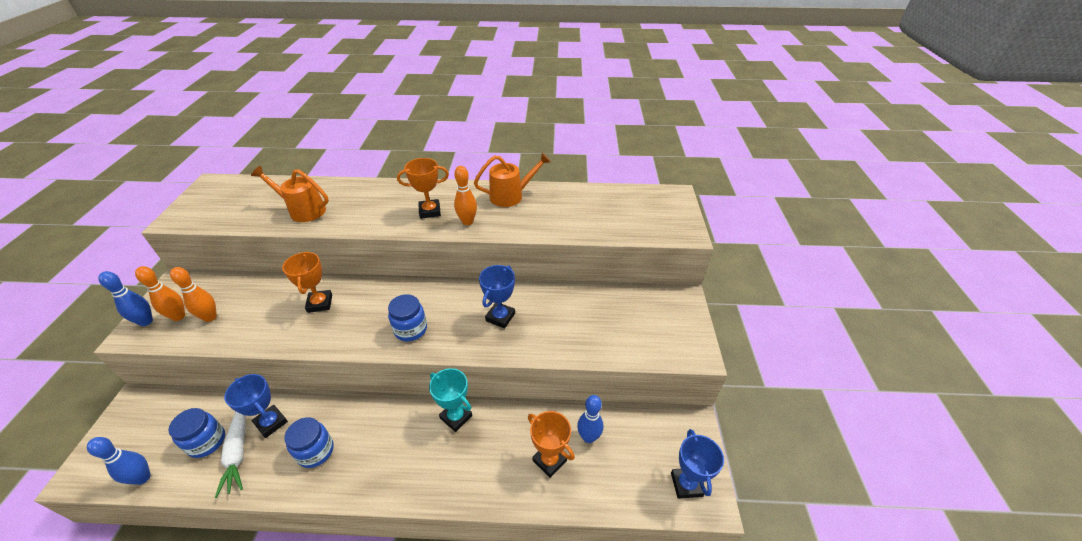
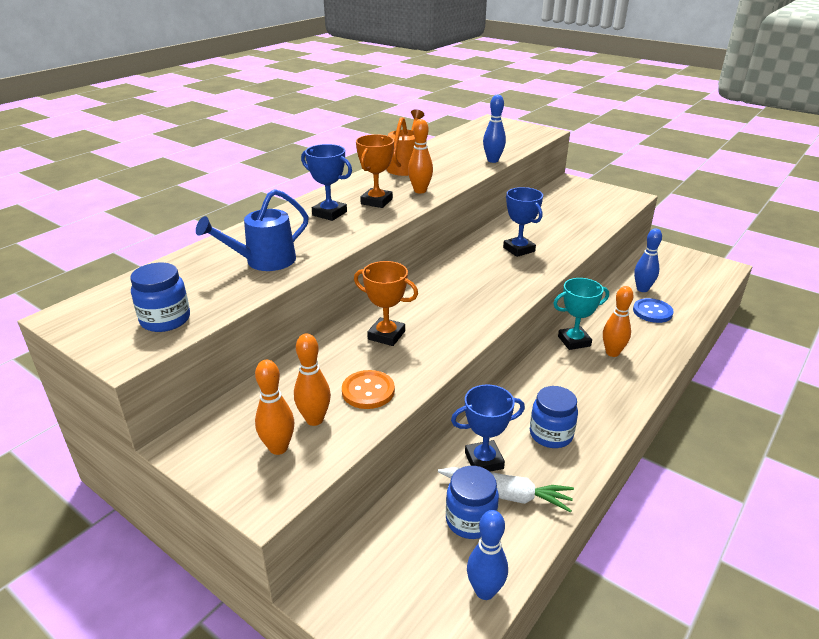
camera: 55 degrees left, 10 degrees down
(146, 321) = (252, 481): blue bowling pin -> blue bowling pin (493, 160)
(248, 326) = (368, 391): none -> orange button
(302, 210) = (263, 262): orange watering can -> blue watering can
(410, 329) = (489, 293): blue jar -> blue jar (165, 320)
(454, 452) = (612, 353): none -> orange bowling pin
(549, 460) = (652, 312): orange trophy -> blue button
(686, 484) = (707, 269): blue trophy -> blue trophy (329, 213)

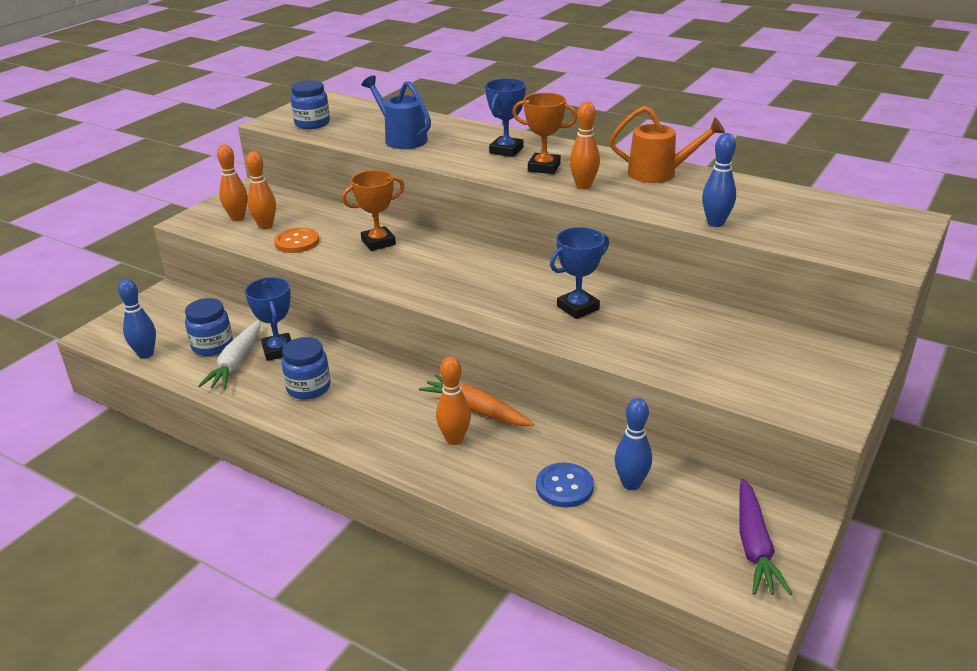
camera: 85 degrees right, 0 degrees up
(386, 335) = (378, 242): orange trophy -> orange trophy turned 45 degrees clockwise
(574, 341) = (476, 410): turquoise trophy -> orange carrot
(682, 261) = (754, 546): none -> purple carrot

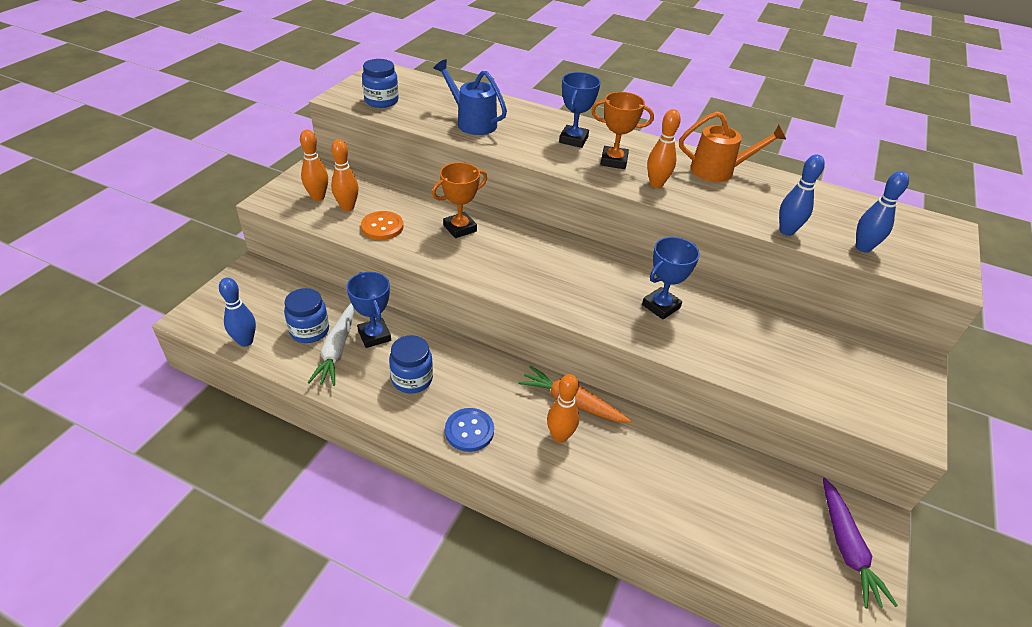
camera: 10 degrees left, 10 degrees up
(564, 487) = (670, 488): blue button -> blue button (469, 431)
(631, 484) = (726, 482): blue bowling pin -> blue bowling pin (863, 247)

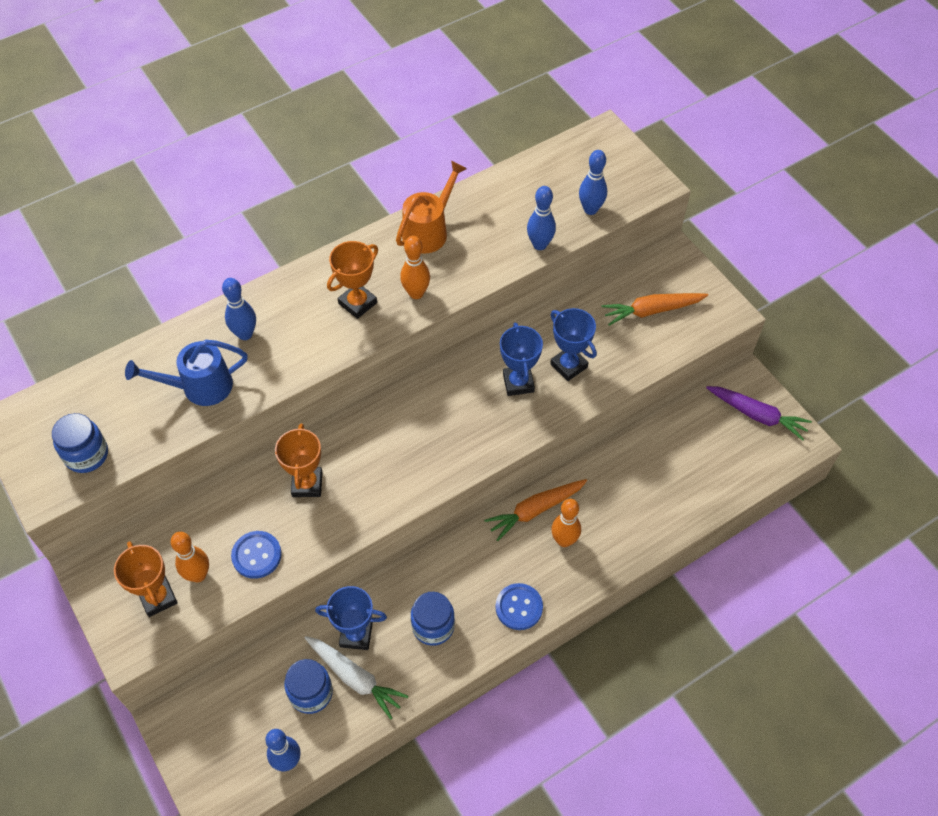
camera: 55 degrees left, 15 degrees up
(318, 197) = (158, 598): orange bowling pin -> orange trophy
(382, 227) = (256, 555): orange button -> blue button
(532, 125) = (245, 334): none -> blue bowling pin
(573, 139) = (297, 314): blue trophy -> blue trophy (569, 365)
(836, 368) = (652, 311): none -> orange carrot

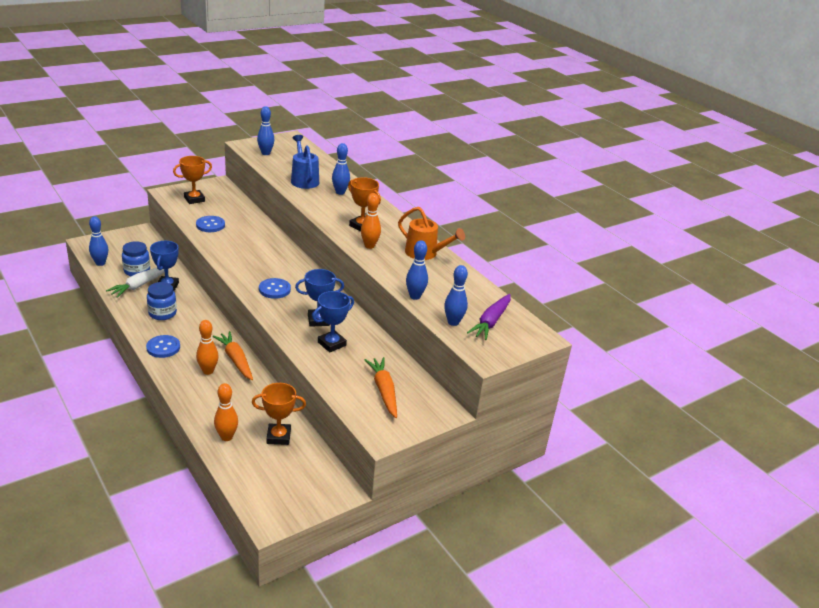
camera: 85 degrees right, 25 degrees down
(86, 455) = (265, 153): blue jar -> blue bowling pin
(198, 575) = (204, 209): orange bowling pin -> orange bowling pin (226, 437)
(307, 484) = (253, 241): orange trophy -> orange trophy (278, 437)
(448, 441) = (274, 289): none -> blue button
(757, 415) = (302, 492): purple carrot -> purple carrot (491, 322)

